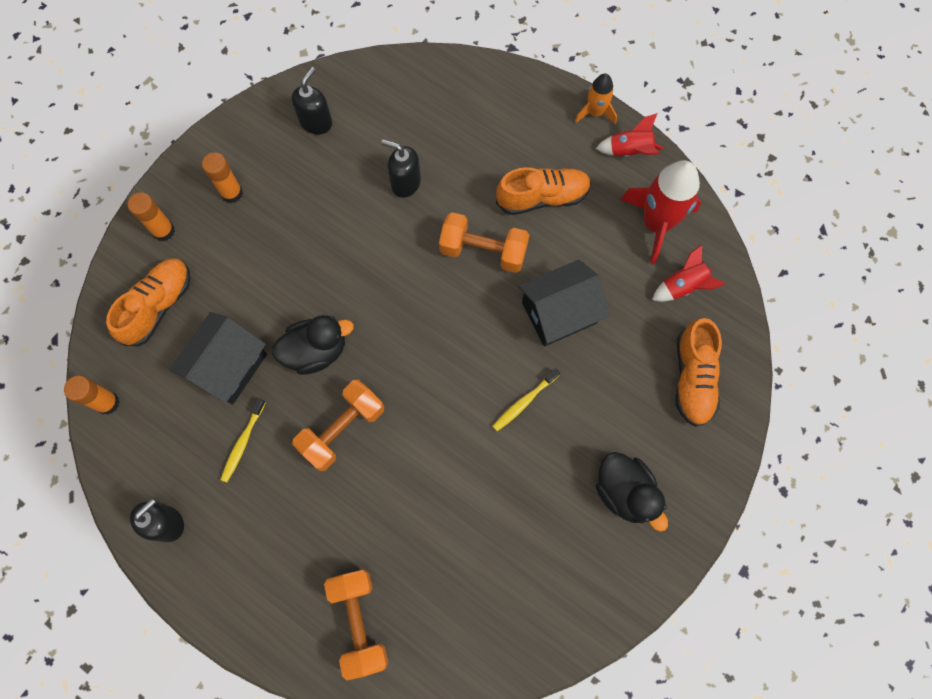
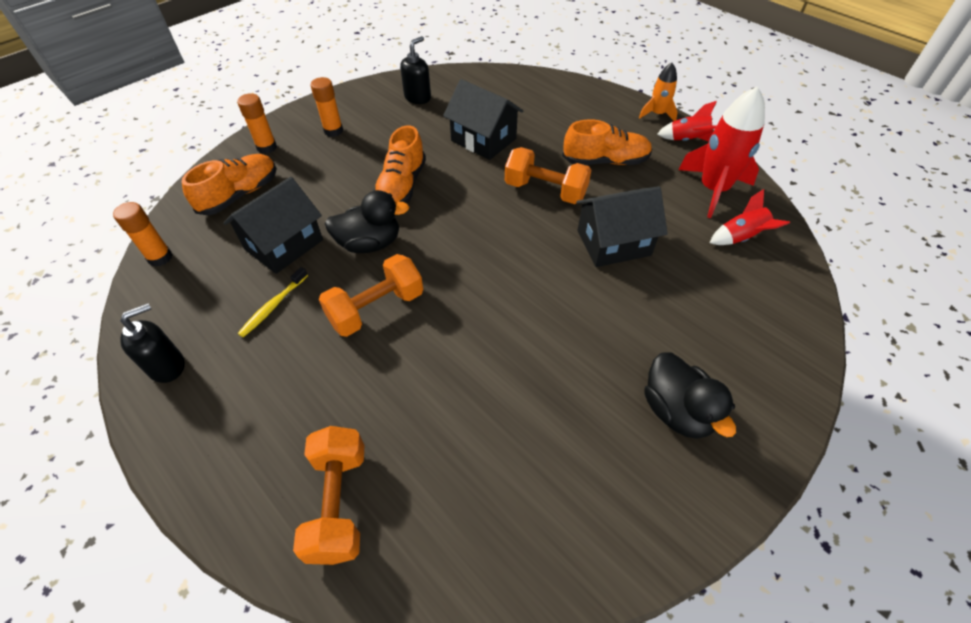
camera: 10 degrees right, 20 degrees down
(405, 183) = (483, 139): black soap dispenser -> black house
(524, 402) = (570, 310): yellow toothbrush -> none
(692, 378) = (754, 313): orange shoe -> orange shoe (402, 186)

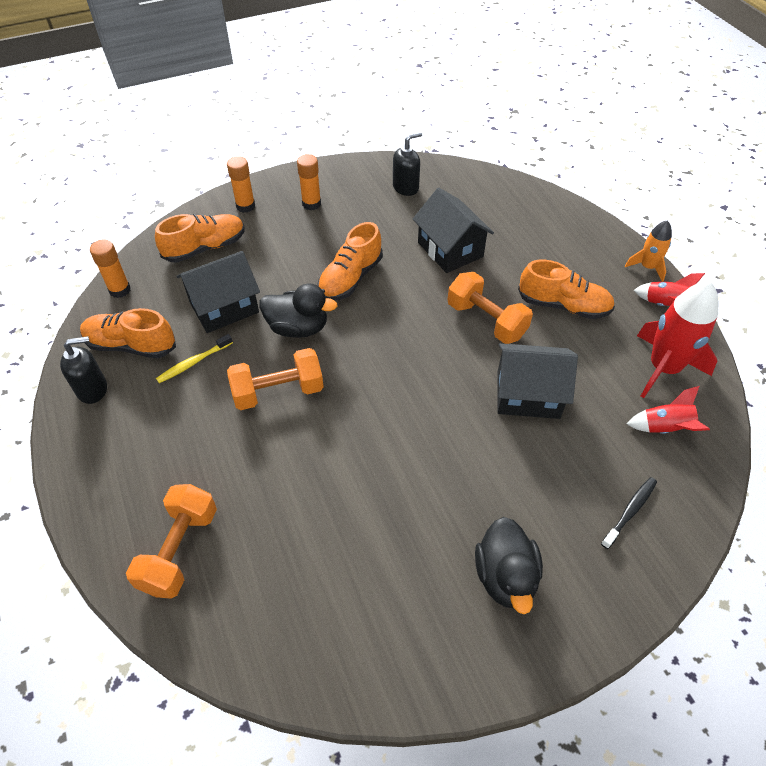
camera: 20 degrees right, 0 degrees up
(195, 309) = (131, 345): none -> orange shoe
(751, 316) = (630, 511): none -> black toothbrush

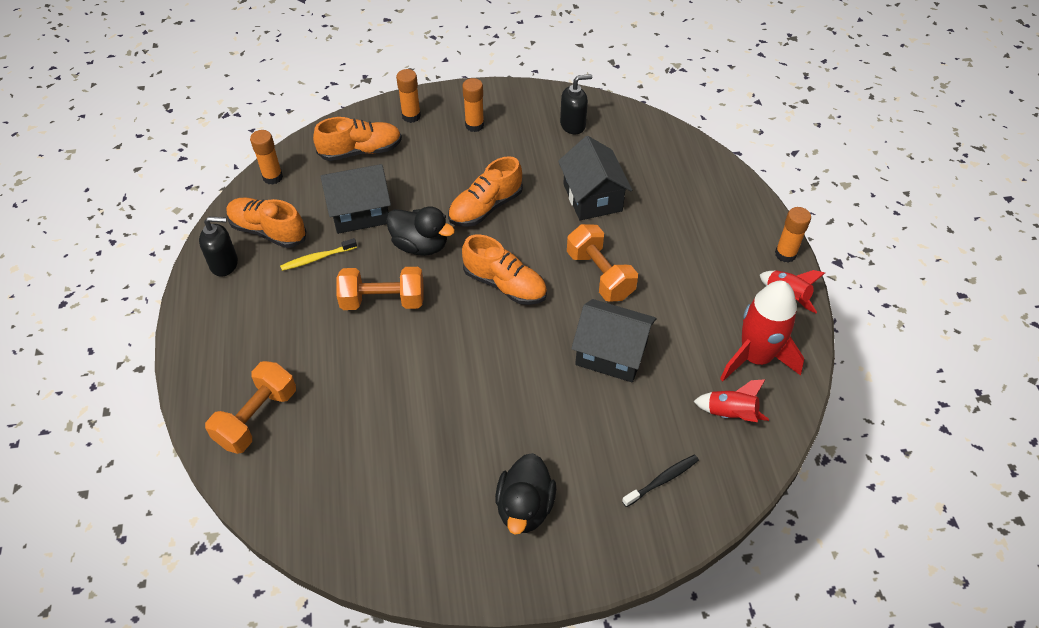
camera: 15 degrees right, 0 degrees up
(563, 305) = (682, 276): orange shoe -> orange shoe (505, 284)
(647, 267) = (785, 254): orange rocket -> orange glue stick

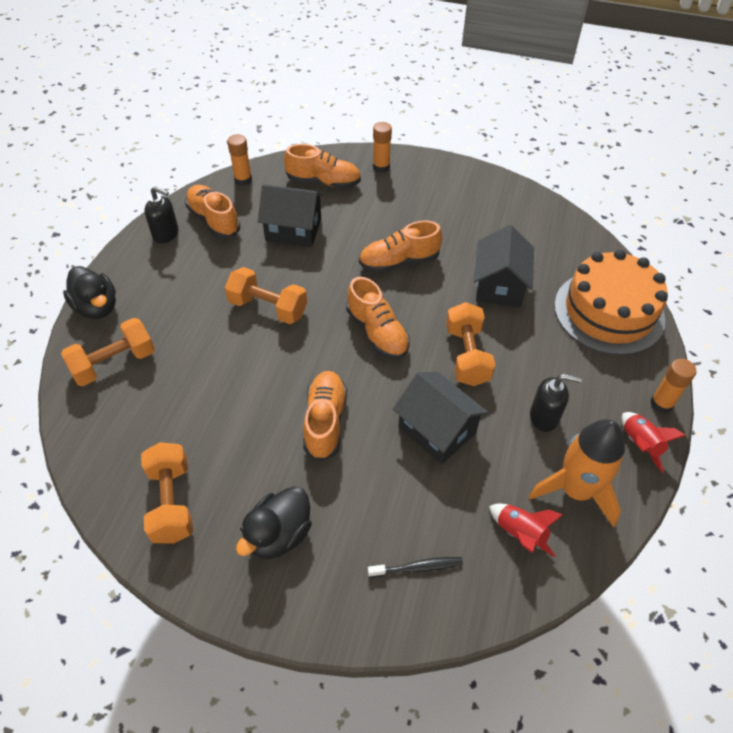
camera: 25 degrees right, 0 degrees up
(317, 258) = (237, 255): yellow toothbrush -> none
(405, 524) = (171, 502): none -> orange dumbbell
(420, 245) = (326, 274): black duck -> black duck (97, 307)
(474, 125) = (430, 191): orange glue stick -> none
(505, 388) = (325, 421): none -> orange shoe
(573, 125) = (517, 218): black soap dispenser -> black soap dispenser (544, 417)
(701, 187) = (609, 312): none -> orange cake
(755, 357) = (575, 490): red rocket -> orange rocket

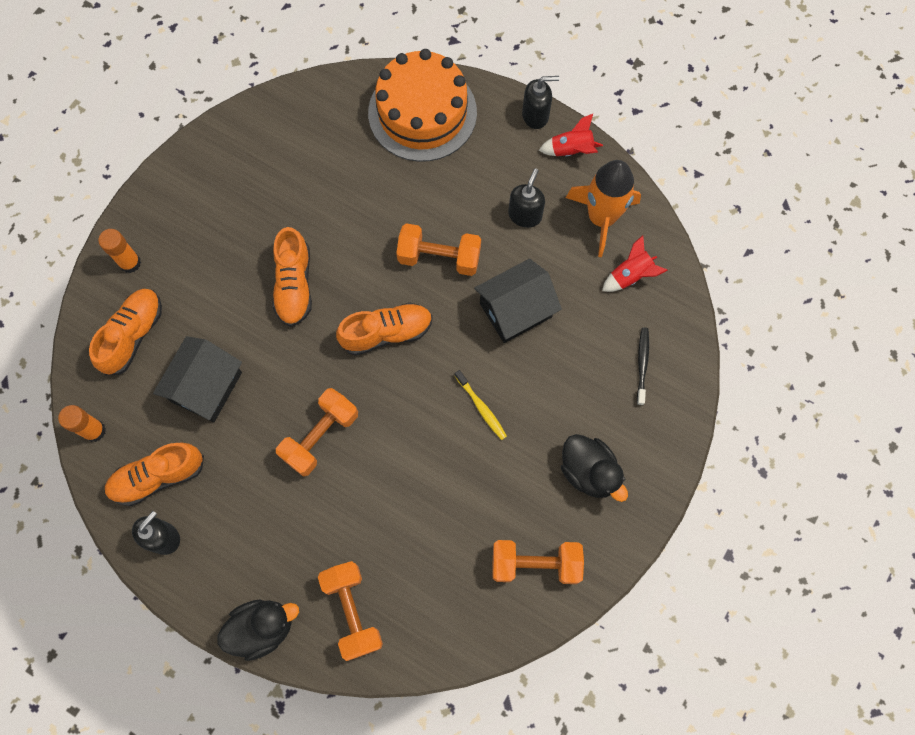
camera: 75 degrees left, 20 degrees up
(325, 421) = (481, 408): orange shoe -> yellow toothbrush
(499, 286) = (359, 198): black house -> none
(661, 404) = (535, 115): orange glue stick -> black soap dispenser

